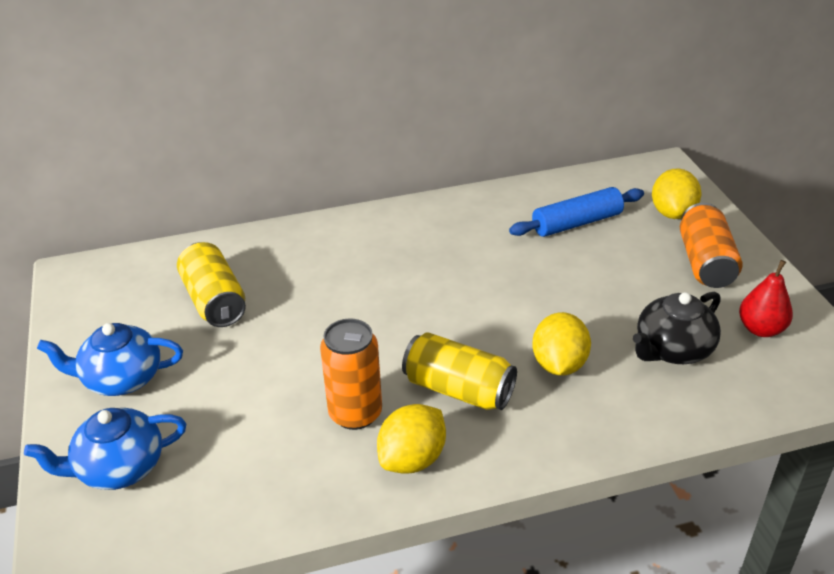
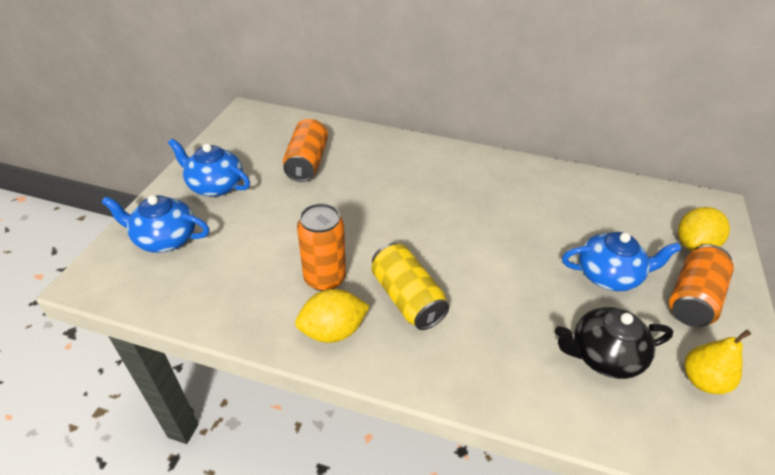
camera: 30 degrees right, 5 degrees up
(214, 301) = (307, 163): yellow can -> orange can
(559, 364) = (497, 318): yellow lemon -> none
(576, 223) = (601, 218): blue rolling pin -> none
(624, 275) = (608, 275): none -> blue teapot
(761, 329) = (702, 380): red pear -> yellow pear

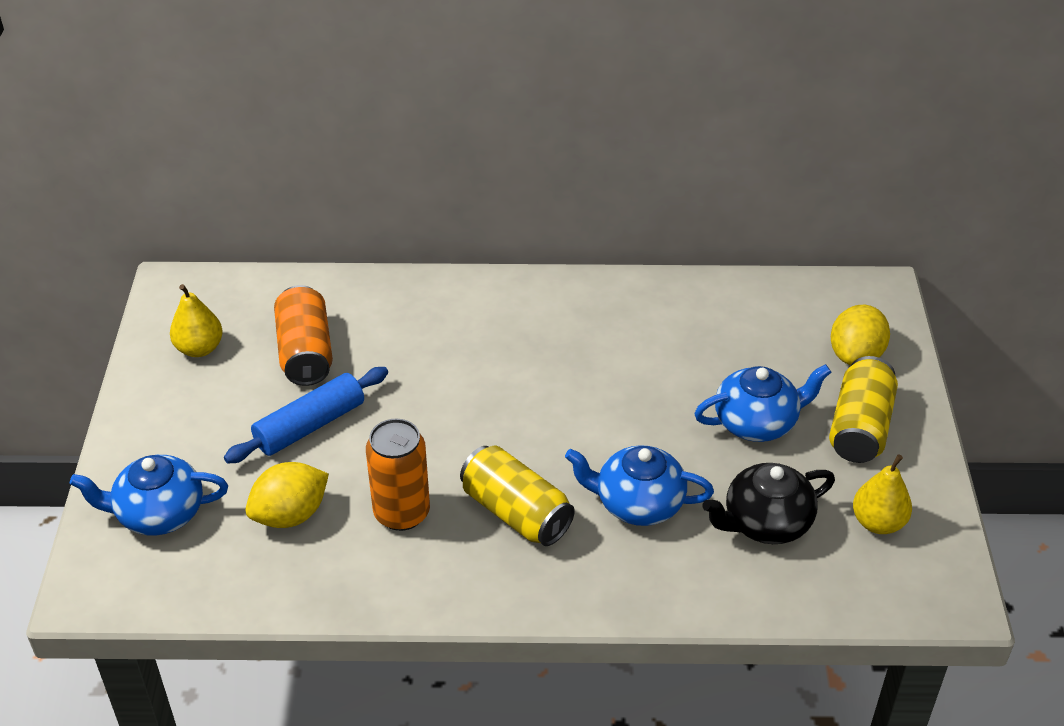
camera: 15 degrees left, 0 degrees up
(215, 186) = (187, 420): blue teapot -> blue teapot (638, 503)
(244, 147) = (199, 348): none -> yellow pear
(289, 206) = (310, 426): none -> blue rolling pin
(333, 331) = (439, 575): yellow lemon -> yellow lemon (290, 515)
(692, 298) = (859, 427): orange can -> yellow can

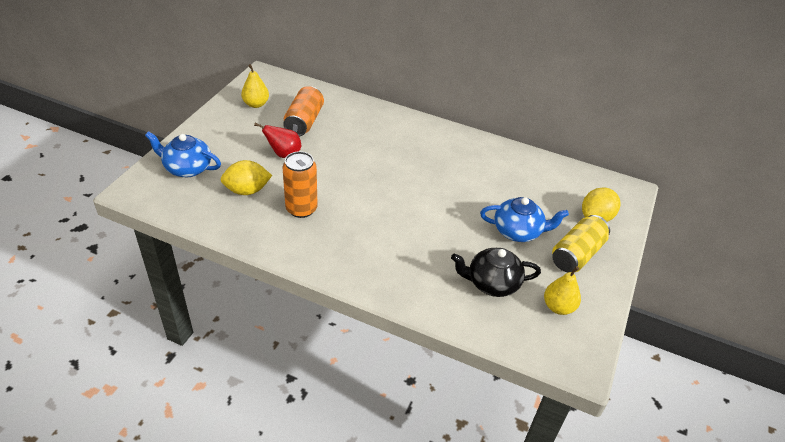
camera: 20 degrees right, 0 degrees up
(310, 426) = (284, 154): blue rolling pin -> red pear
(516, 512) = (359, 229): yellow can -> none
(638, 503) = (426, 248): blue teapot -> none

